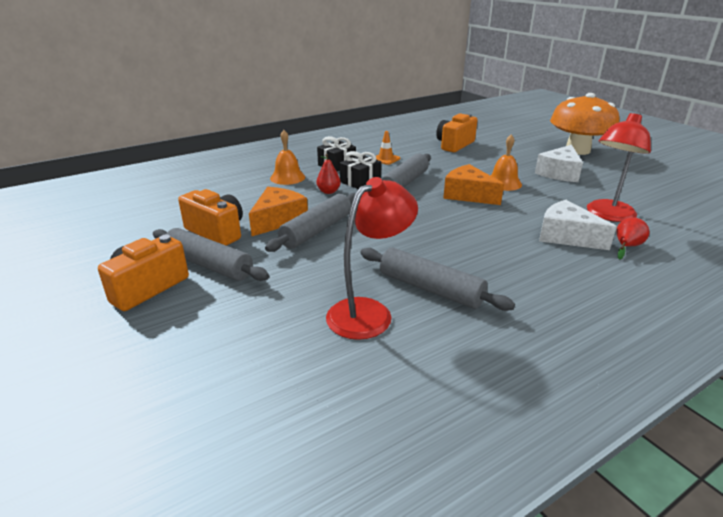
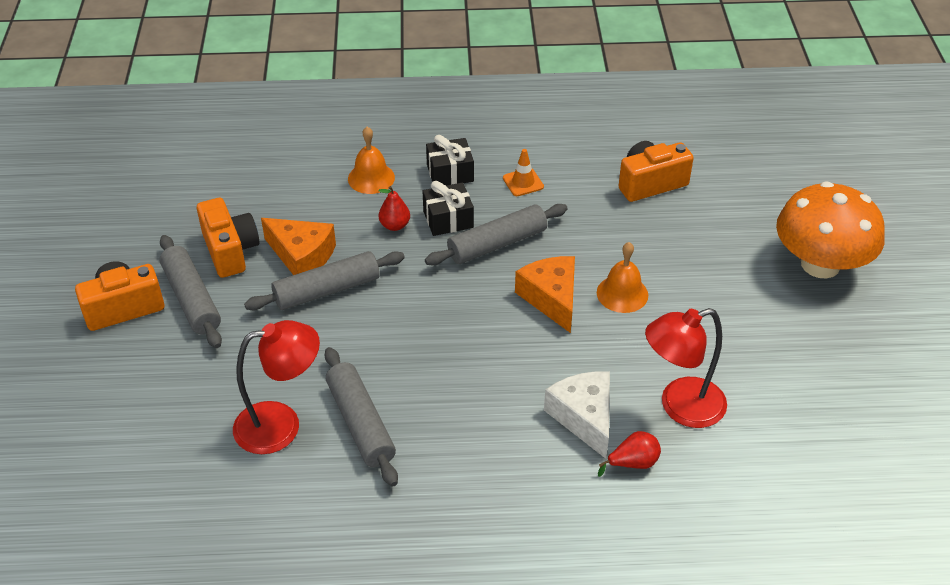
camera: 30 degrees right, 15 degrees up
(278, 220) = (302, 256): orange cheese -> orange cheese turned 60 degrees clockwise
(559, 173) = (724, 304): white cheese -> none

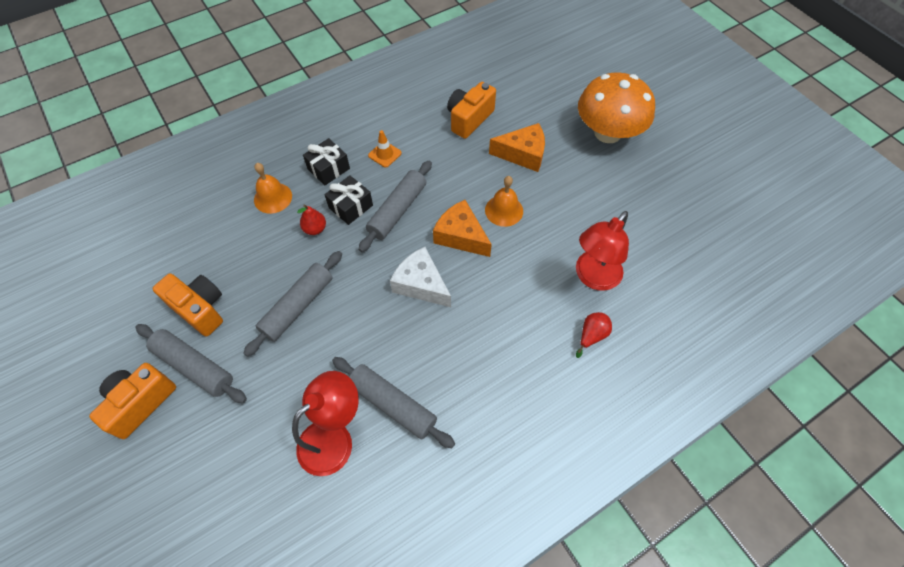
camera: 30 degrees left, 15 degrees up
(302, 256) = (260, 286): orange cheese -> orange cheese (523, 154)
(584, 417) = (539, 317): white cheese -> white cheese (421, 284)

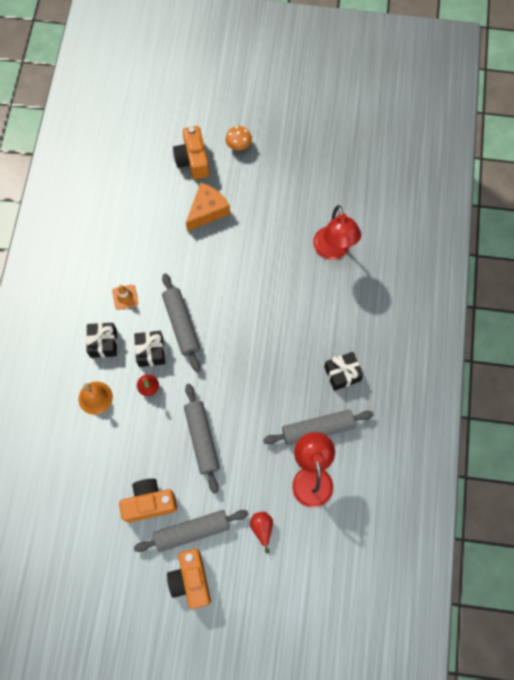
camera: 50 degrees left, 10 degrees up
(421, 284) = (251, 353): white cheese -> none
(460, 236) = (237, 301): orange cheese -> none
(469, 119) = (145, 218): orange camera -> orange camera (193, 160)
(474, 383) = (342, 374): none -> black gift
(504, 210) = (241, 260): orange bell -> none
(591, 335) = (368, 285): red pear -> red pear (262, 528)
(607, 133) = (238, 145): orange mushroom -> orange mushroom, size x0.41

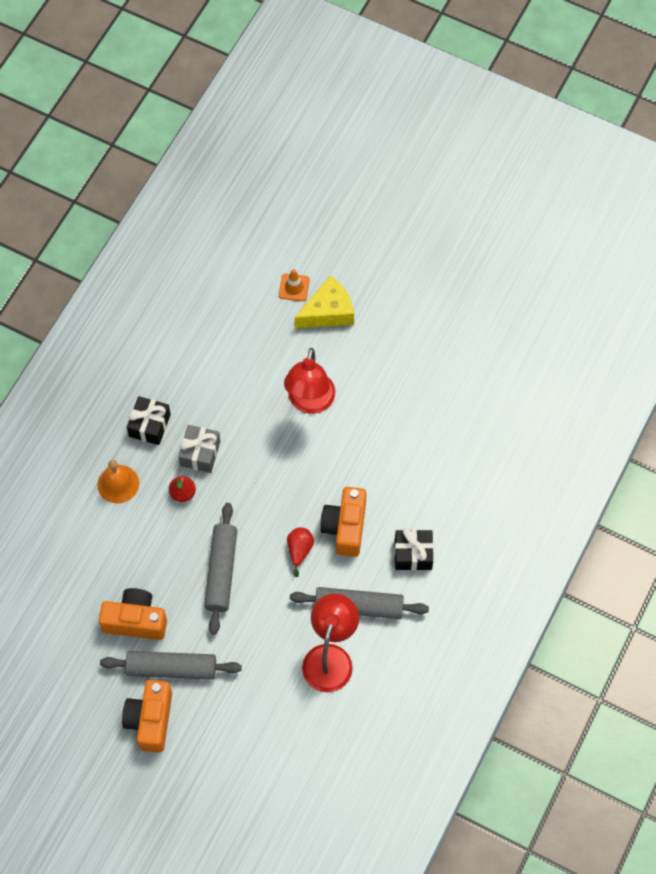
camera: 20 degrees right, 5 degrees down
(125, 297) = (194, 381): orange traffic cone -> orange traffic cone (294, 287)
(151, 352) = (200, 453): black gift -> grey gift
(181, 324) = (247, 434): grey rolling pin -> none
(193, 160) = (334, 246): orange camera -> orange camera (345, 527)
(207, 211) = (328, 312): orange cheese -> yellow cheese
(238, 145) = (396, 245): orange mushroom -> none
(262, 528) = (251, 693): red pear -> red pear (299, 550)
(333, 251) = (460, 408): red lamp -> red lamp (310, 402)

